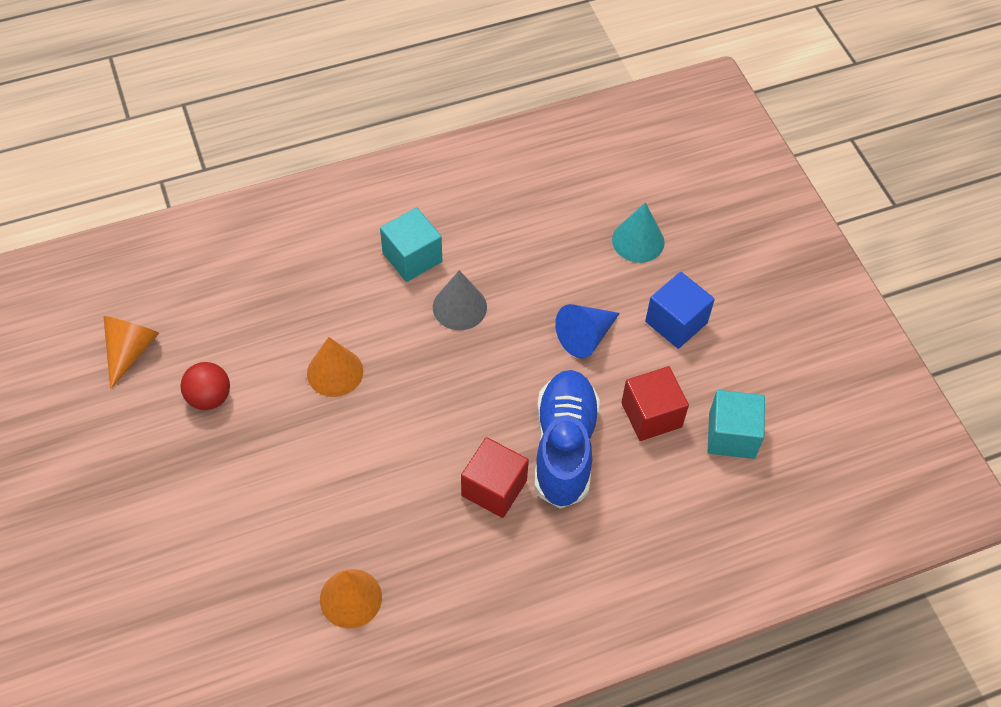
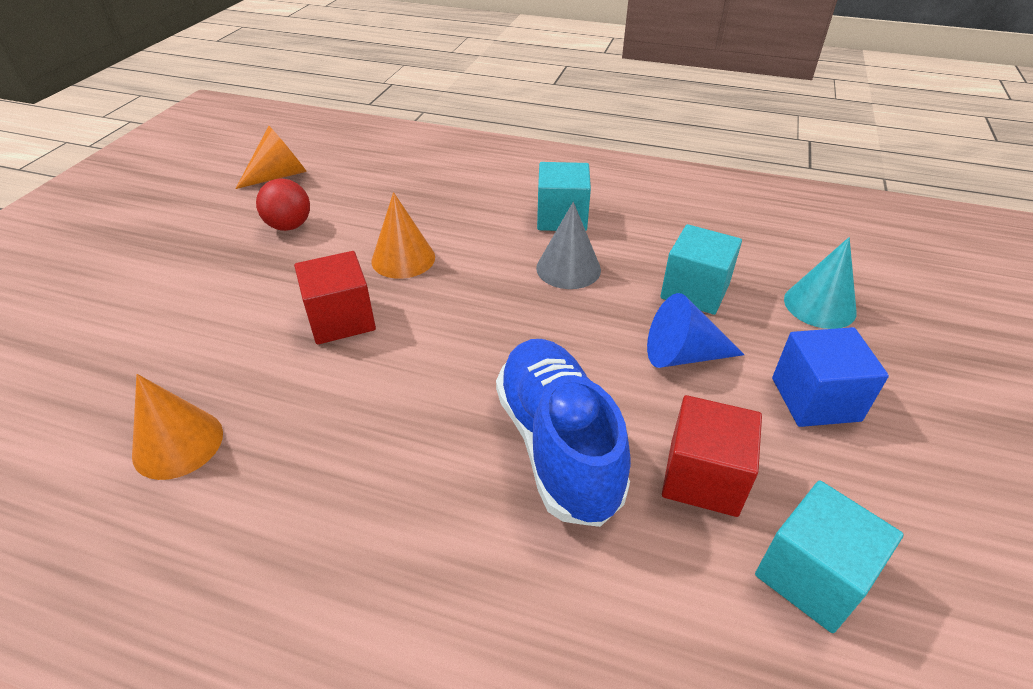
camera: 40 degrees right, 15 degrees down
(494, 488) = (436, 436): red cube -> red cube (341, 319)
(556, 276) = (695, 291): none -> turquoise cube
(564, 447) = (557, 445): blue shoe -> blue shoe turned 60 degrees counterclockwise

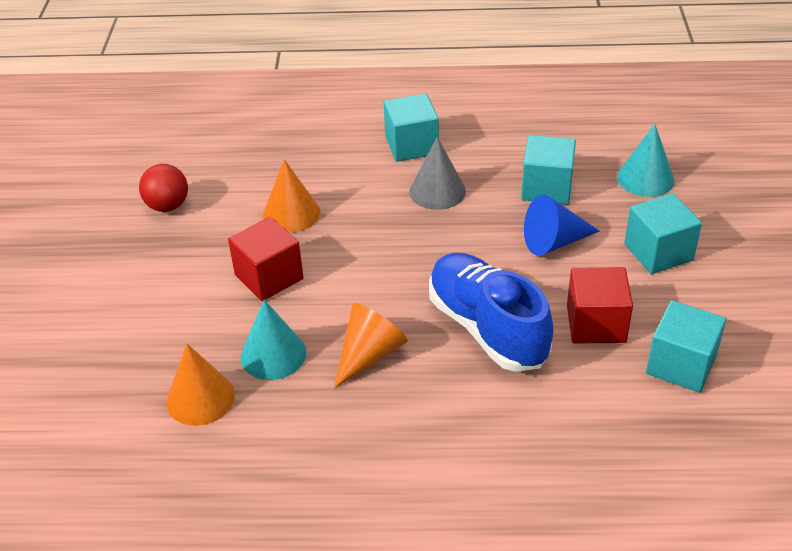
camera: 15 degrees left, 0 degrees up
(279, 175) = (123, 158): orange cone -> orange cone (369, 354)
(290, 411) = (273, 354): none -> turquoise cone
(815, 399) = (658, 252): blue cube -> turquoise cube

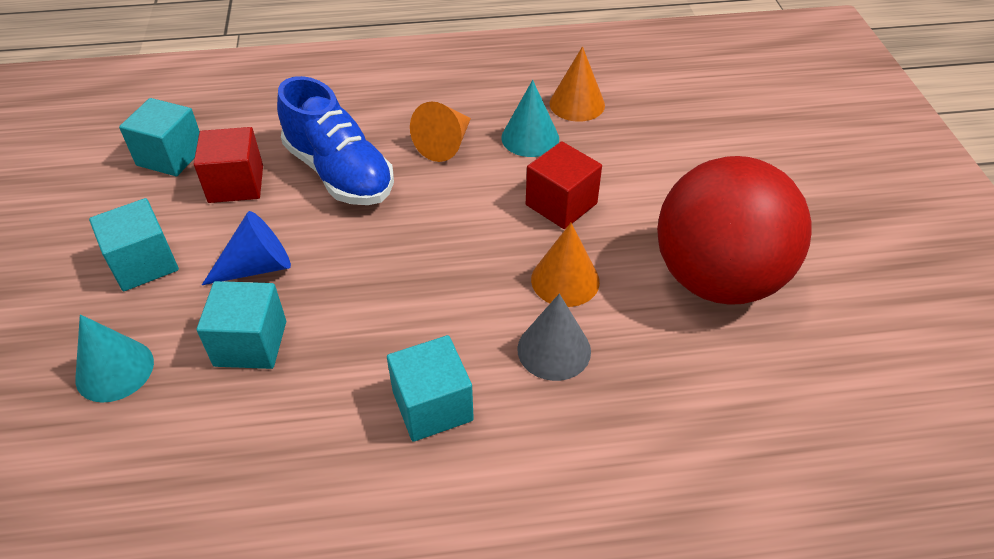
camera: 170 degrees right, 5 degrees up
(168, 206) = (717, 279): red ball -> red ball, size x2.42
(437, 191) = (392, 327): grey cone -> grey cone (554, 350)

